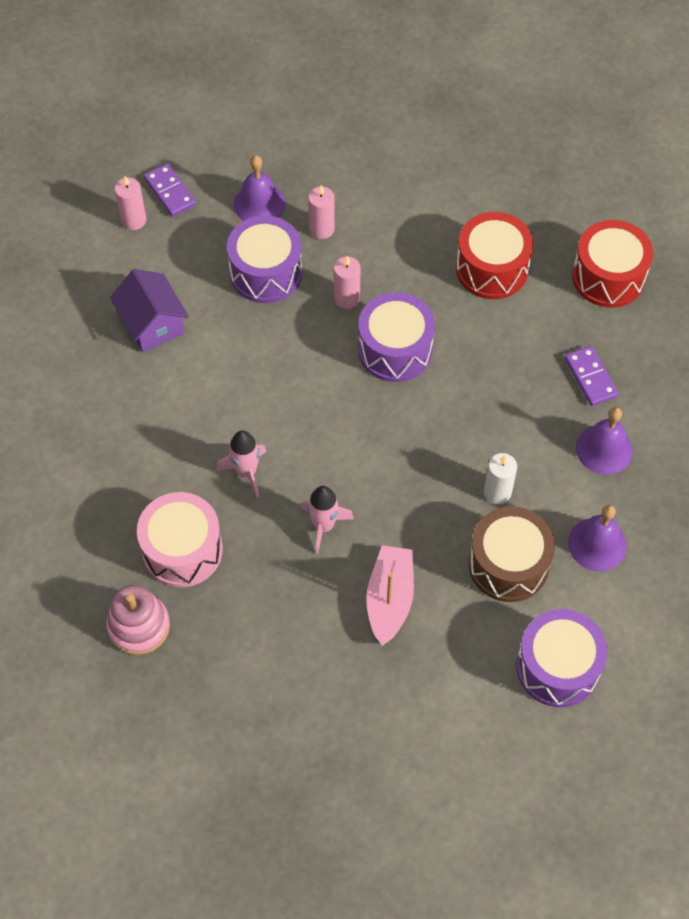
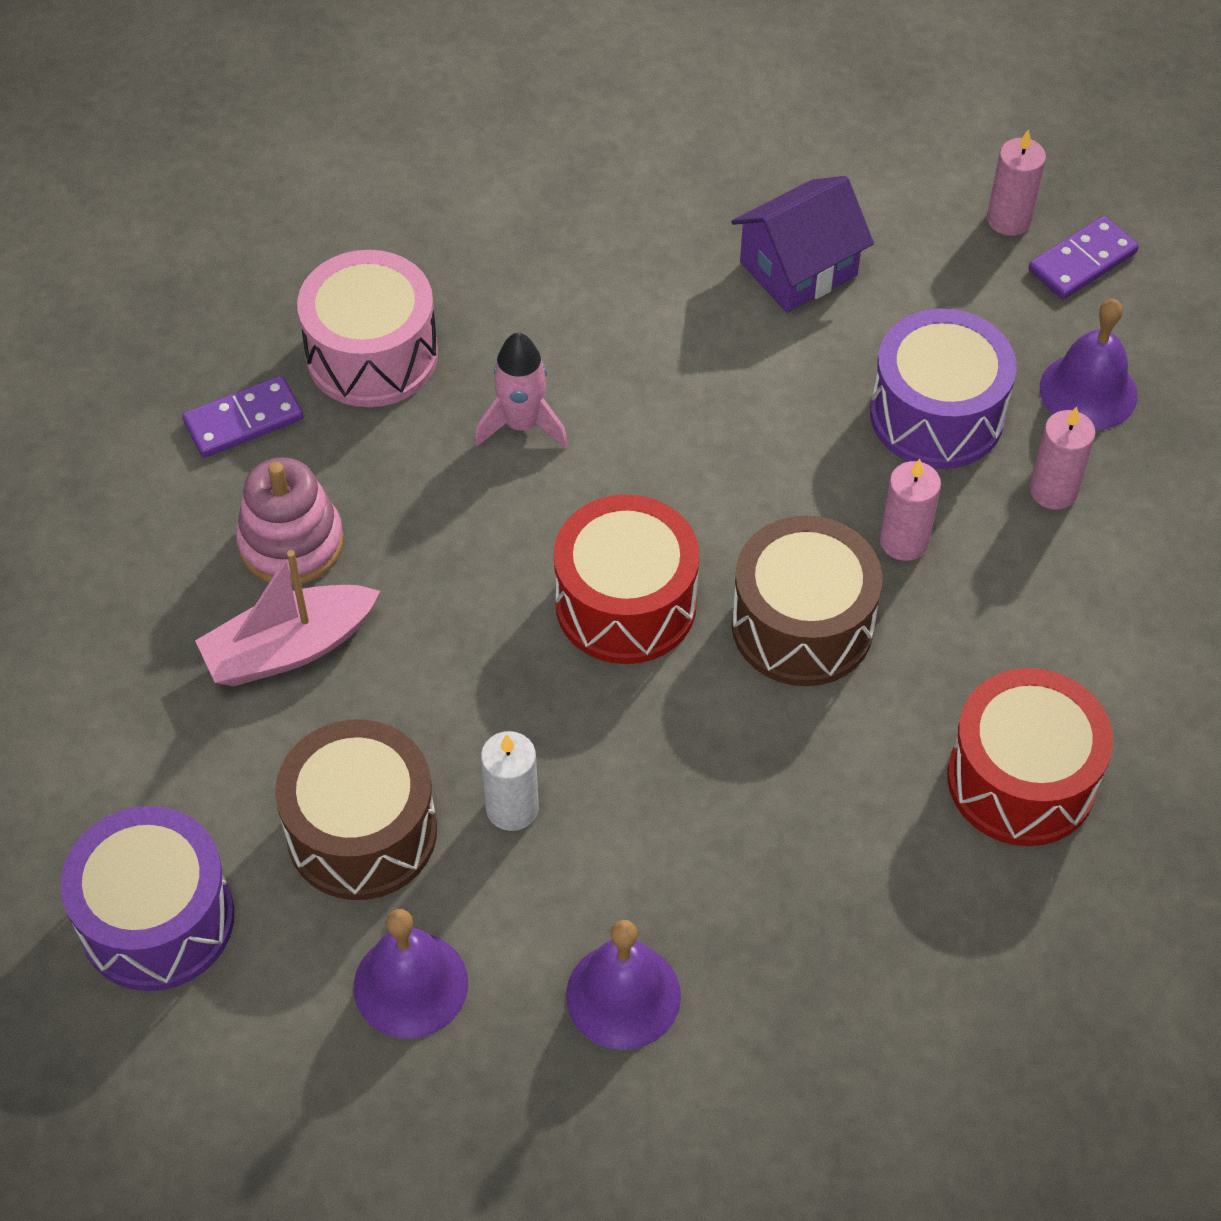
camera: 85 degrees right, 5 degrees down
(139, 626) = (238, 315): pink stacking toy -> pink stacking toy (291, 543)
(324, 526) = (426, 542): pink rocket -> none
(390, 599) = (289, 648): pink boat -> pink boat turned 150 degrees clockwise
(395, 349) = (802, 625): purple drum -> brown drum
(590, 377) = (788, 968): purple domino -> purple domino (243, 420)
(608, 277) = (1046, 1000): red drum -> red drum (626, 603)

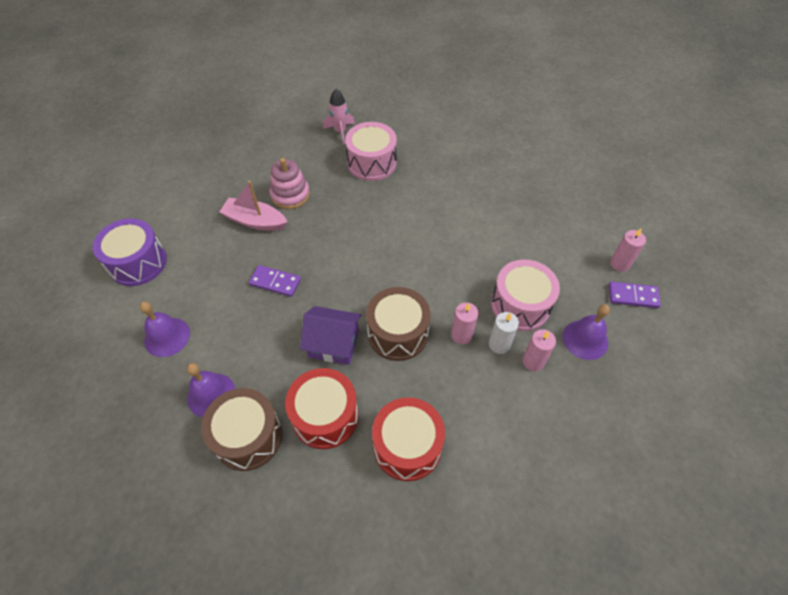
camera: 45 degrees right, 0 degrees up
(243, 420) = (319, 155): purple domino -> purple domino (275, 282)
(362, 832) = (209, 284): brown drum -> brown drum (248, 436)
(512, 808) = (252, 313): white candle -> white candle (499, 344)
(522, 424) = (388, 211): pink rocket -> pink rocket (340, 131)
(626, 603) = (354, 283): red drum -> red drum (325, 416)
(798, 269) = (526, 228): purple house -> purple house (333, 344)
(937, 415) = (520, 305): purple drum -> pink drum

